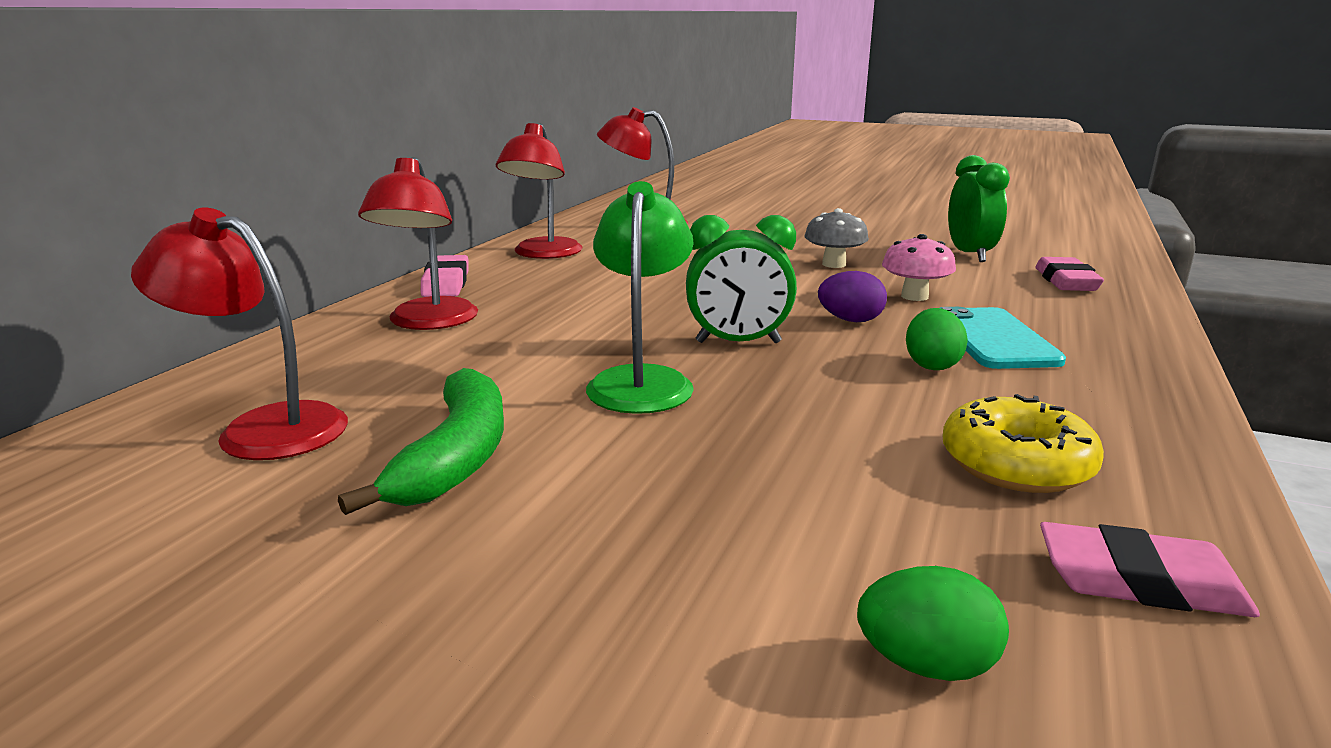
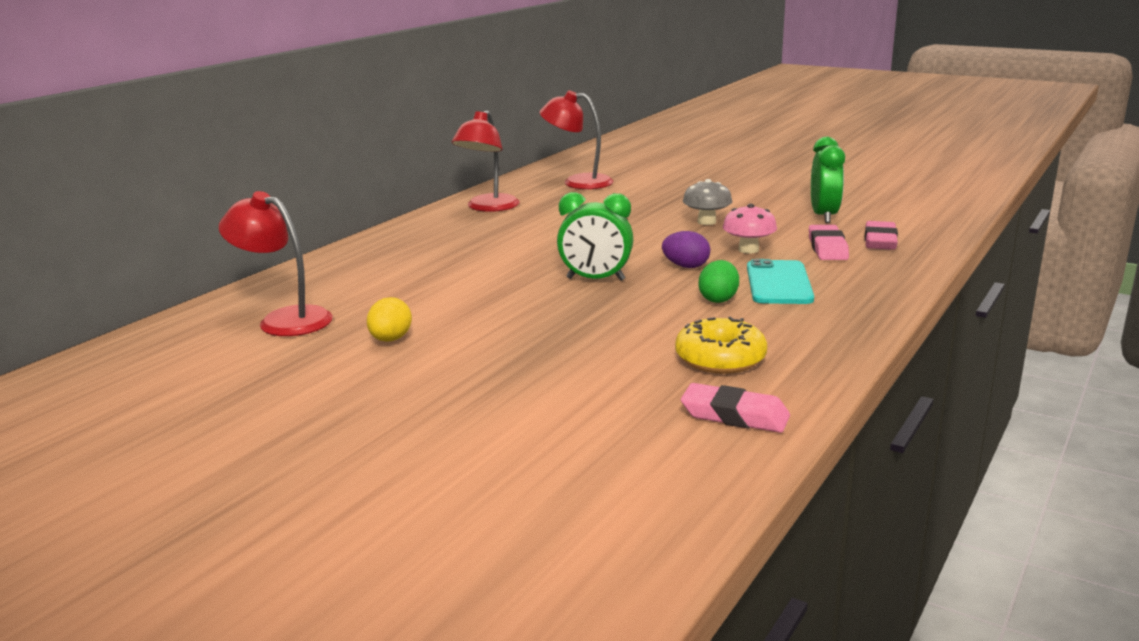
camera: 10 degrees right, 0 degrees up
(428, 322) = (392, 258): red lamp -> none
(446, 283) = (411, 229): pink eraser -> pink eraser (827, 248)
(456, 457) = (390, 339): green banana -> yellow egg
(642, 381) = (518, 302): green lamp -> none
(926, 664) = (592, 439): green egg -> none

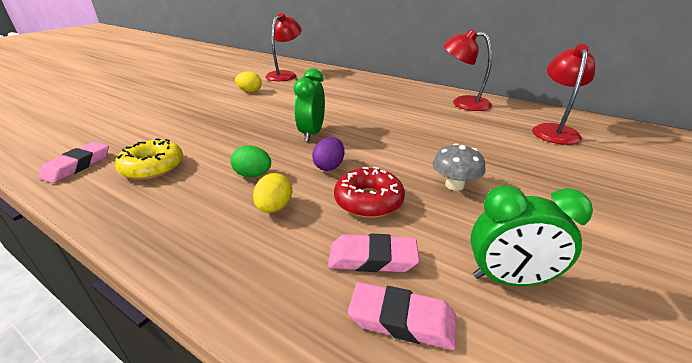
camera: 90 degrees right, 10 degrees up
(748, 250) = (368, 201): pink mushroom -> red donut
(778, 283) = (274, 208): turquoise phone -> yellow egg

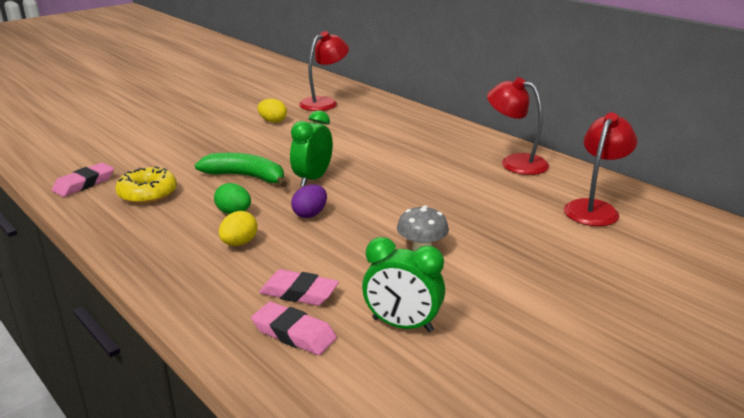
camera: 15 degrees right, 5 degrees down
(249, 139) = (246, 177): none -> green banana
(368, 201) = (327, 250): red donut -> none

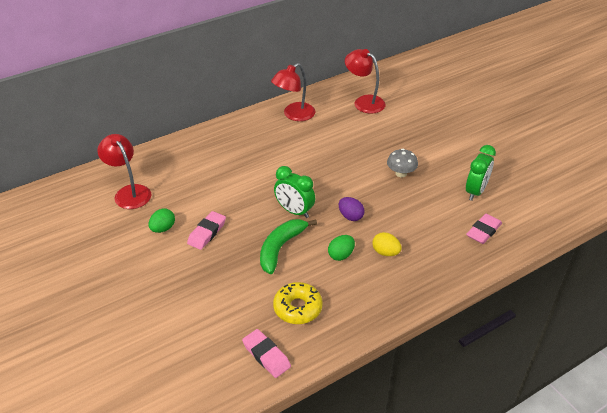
camera: 80 degrees left, 15 degrees up
(273, 121) = (163, 228): yellow egg -> green egg
(299, 293) = (445, 227): pink eraser -> pink eraser (207, 233)

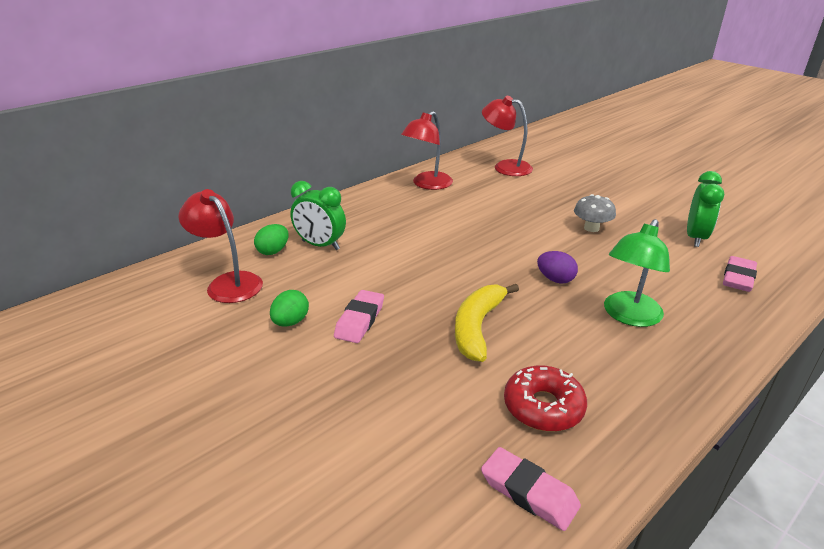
camera: 10 degrees left, 10 degrees down
(281, 248) = (477, 327): green banana -> yellow banana
(294, 211) = (475, 281): green clock -> green clock (320, 245)
(297, 308) = (543, 407): yellow donut -> red donut
(341, 255) = (568, 326): green egg -> green egg (273, 251)
(385, 252) = (628, 316): yellow egg -> green lamp

